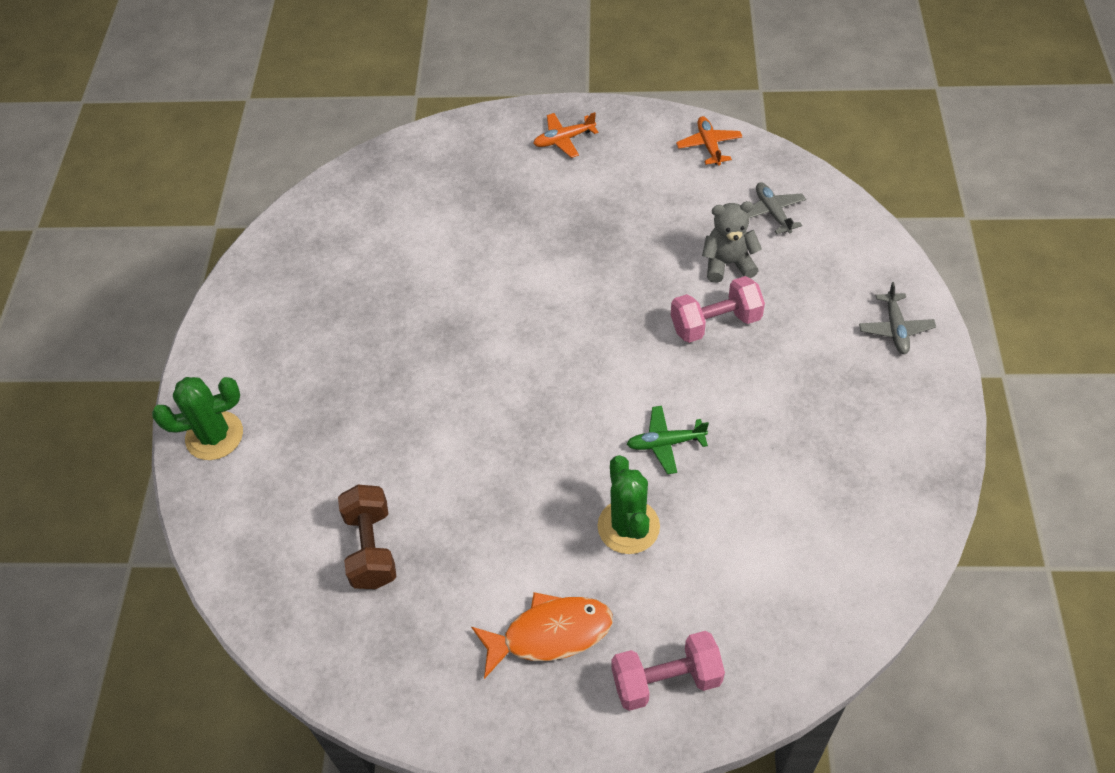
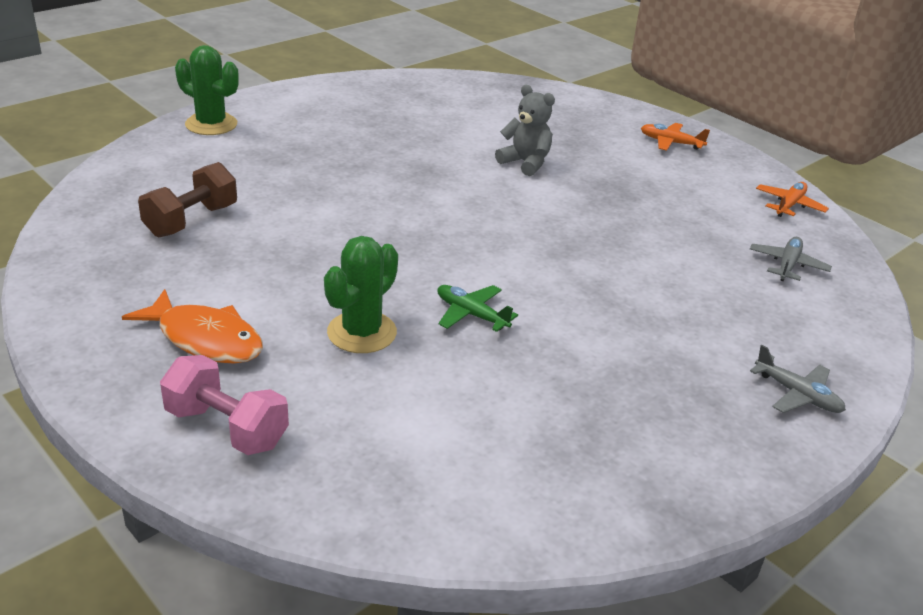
camera: 40 degrees right, 20 degrees down
(715, 323) = (629, 286): pink dumbbell -> none
(728, 264) = (697, 266): grey teddy bear -> grey teddy bear (525, 163)
(895, 329) = (797, 394): grey plane -> grey plane turned 90 degrees counterclockwise

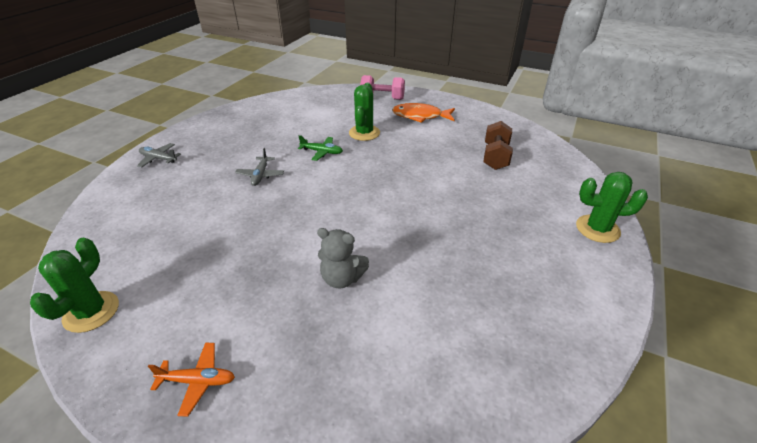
camera: 160 degrees right, 5 degrees up
(787, 265) = (127, 237): grey plane -> grey plane (260, 175)
(789, 205) = (91, 312): orange plane -> green cactus

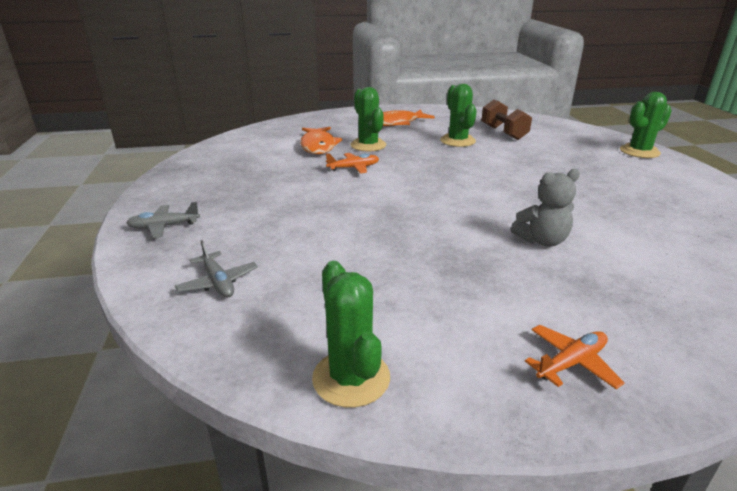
camera: 35 degrees left, 10 degrees down
(260, 175) = (323, 201): grey plane -> grey plane (218, 282)
(322, 152) = (354, 168): green plane -> orange plane
(330, 122) = (318, 146): none -> orange fish
(382, 98) = (338, 119): pink dumbbell -> none
(439, 152) = (457, 141): none -> green cactus

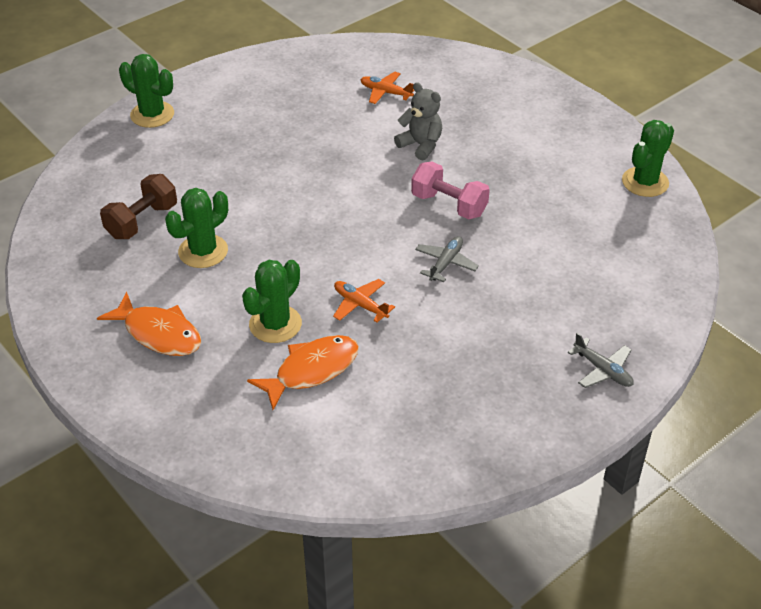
camera: 120 degrees left, 15 degrees up
(218, 282) = (632, 281): grey plane -> grey plane (445, 263)
(432, 227) = (449, 205): none -> pink dumbbell
(571, 363) = (554, 114): orange plane -> orange plane (385, 92)

